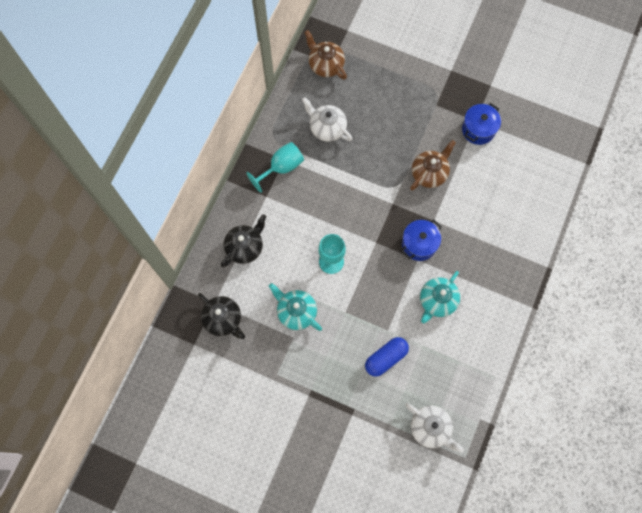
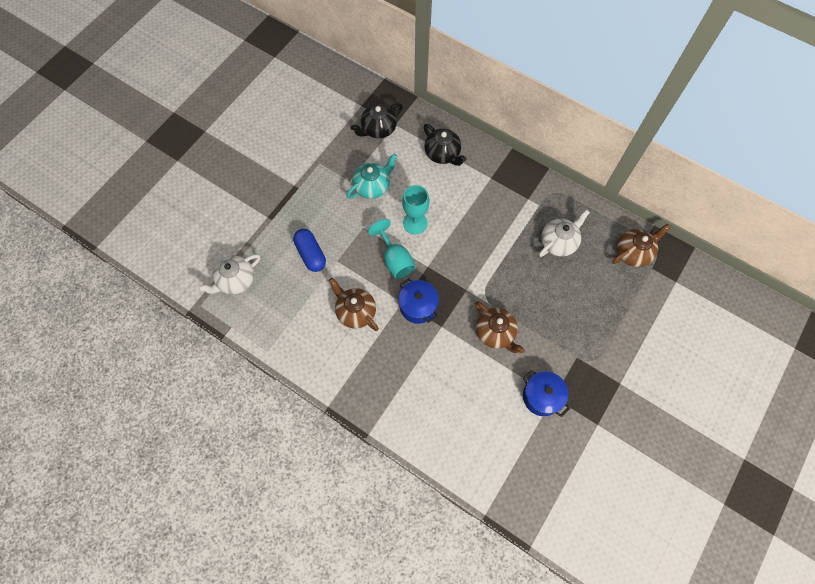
camera: 100 degrees right, 5 degrees down
(281, 167) = (519, 195): turquoise goblet -> turquoise goblet (395, 260)
(437, 301) = (355, 312): turquoise teapot -> brown teapot

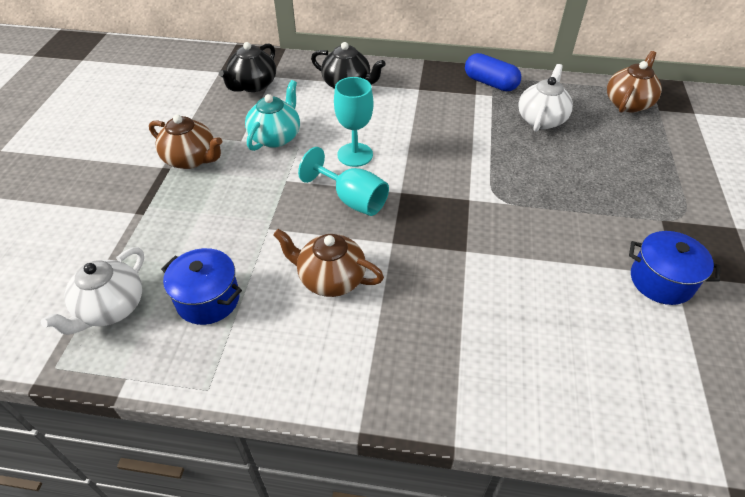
camera: 25 degrees left, 20 degrees down
(311, 254) = (224, 233): blue capsule -> blue capsule (490, 83)
(418, 306) = (418, 240): blue pot -> blue pot (208, 299)
(495, 333) = (542, 231): brown teapot -> brown teapot (191, 159)

